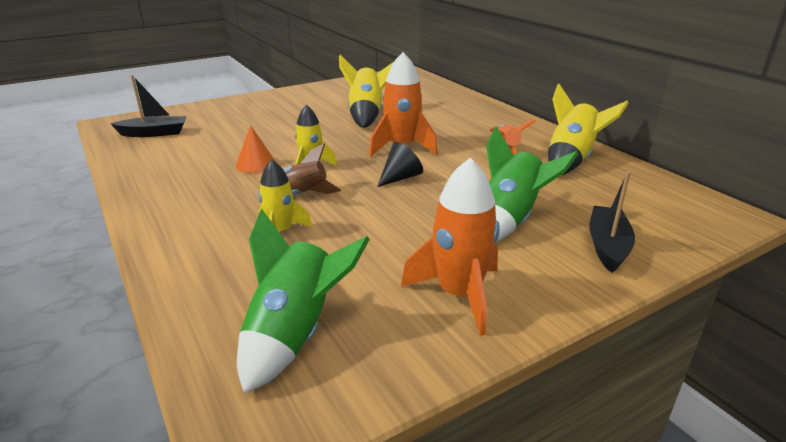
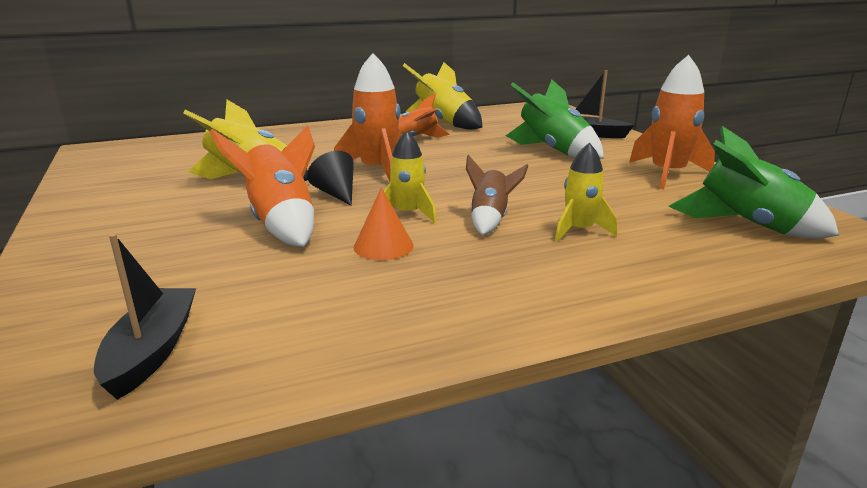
camera: 80 degrees left, 5 degrees down
(292, 134) = (281, 223): none -> orange rocket
(400, 177) = (459, 176): black cone -> black cone (336, 194)

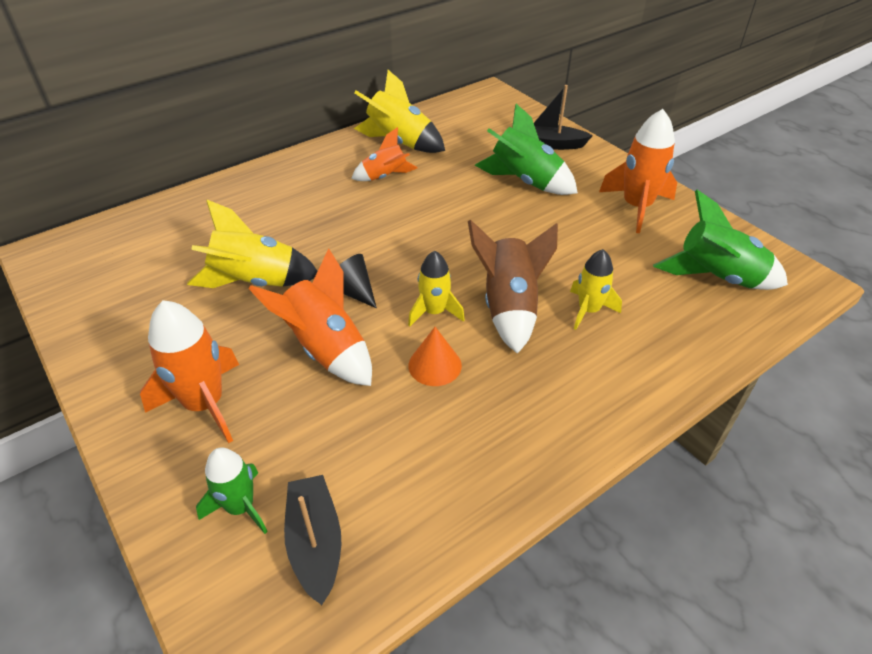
camera: 15 degrees left, 20 degrees up
(102, 312) = (240, 507): none -> green rocket
(377, 171) = (373, 244): orange rocket -> orange rocket (205, 404)
(490, 219) = (509, 307): brown rocket -> brown rocket, size x1.59

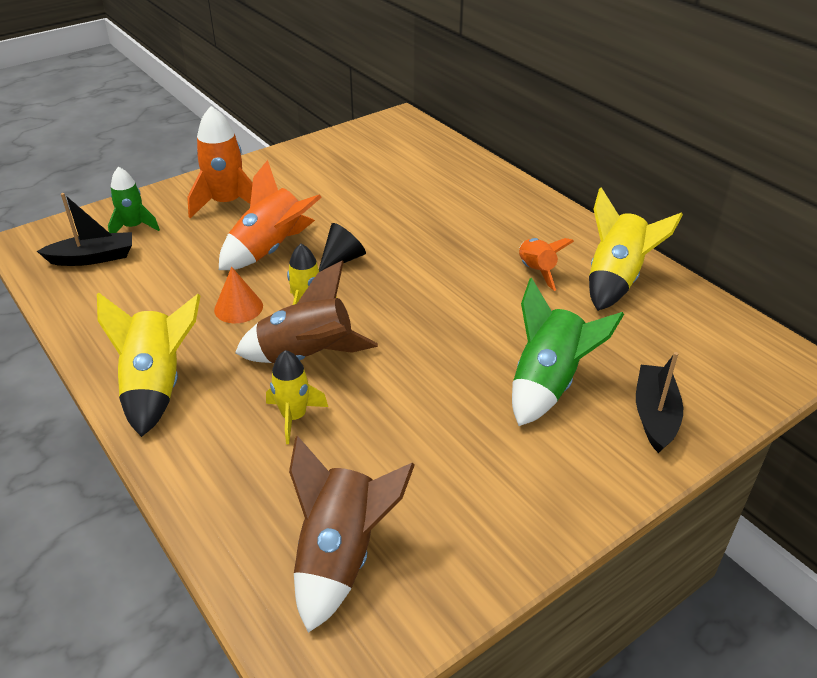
camera: 90 degrees right, 5 degrees down
(255, 282) = (359, 209): yellow rocket -> yellow rocket (156, 386)
(636, 207) = (501, 494): orange rocket -> none
(717, 277) = (340, 556): green rocket -> brown rocket

